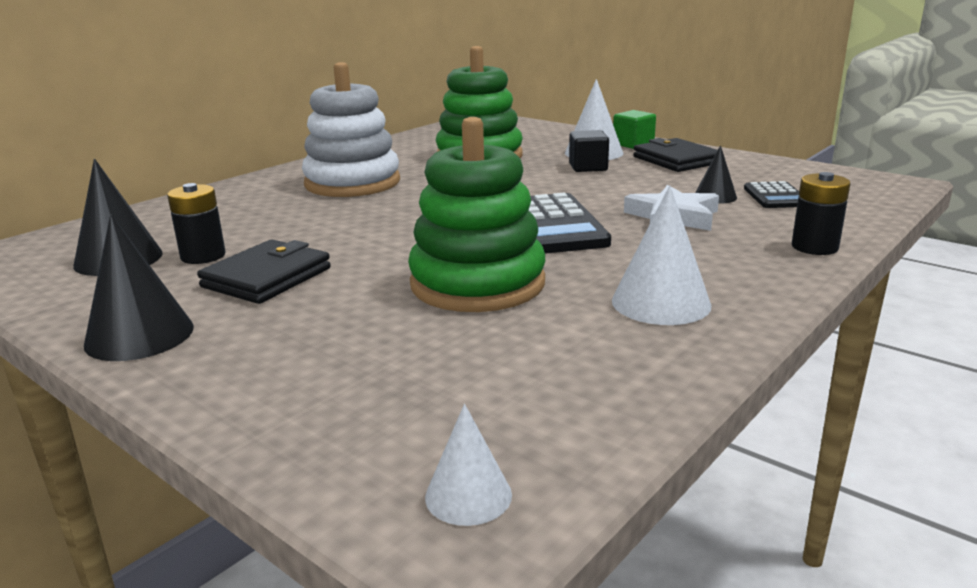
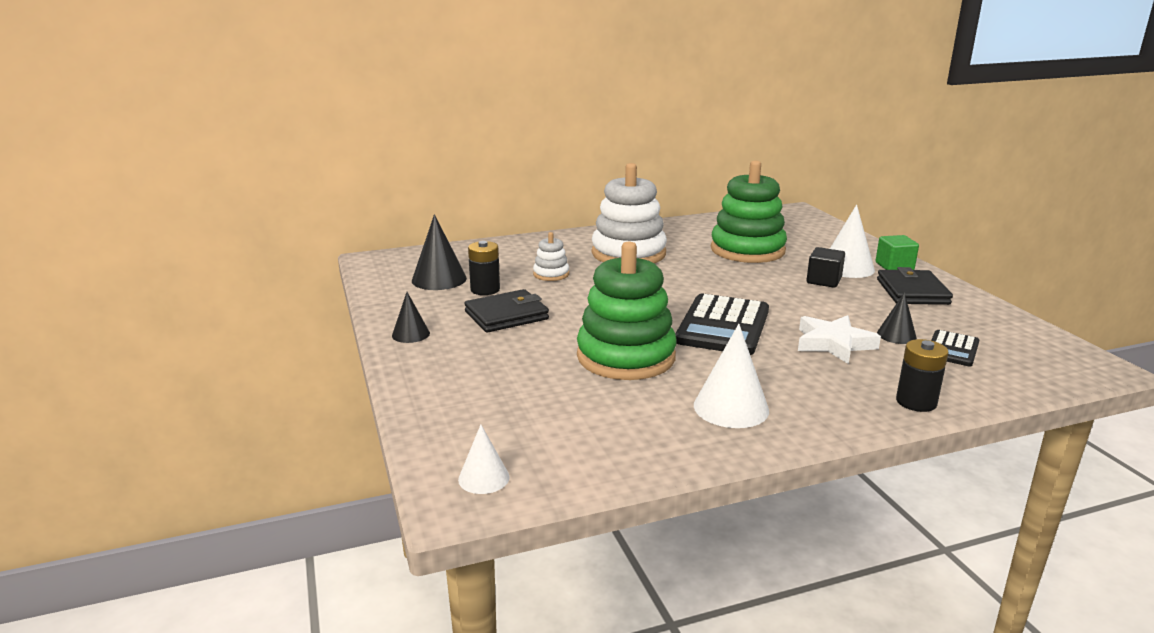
camera: 30 degrees right, 0 degrees up
(139, 335) = (410, 334): black cone -> black cone, size x0.59
(278, 221) = (551, 274): none -> white stacking toy

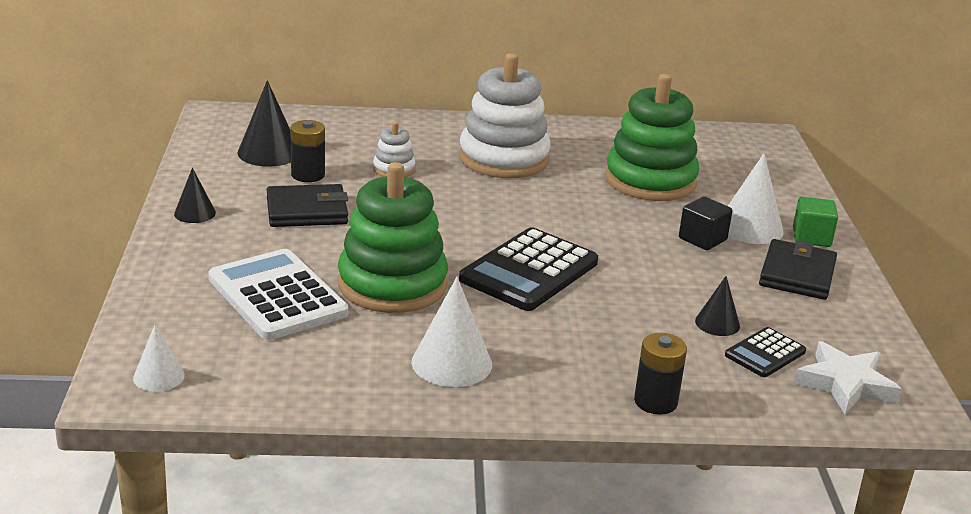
camera: 15 degrees right, 5 degrees up
(537, 385) = (277, 296): none -> white calculator
(833, 344) = (633, 318): white star -> white star (845, 384)

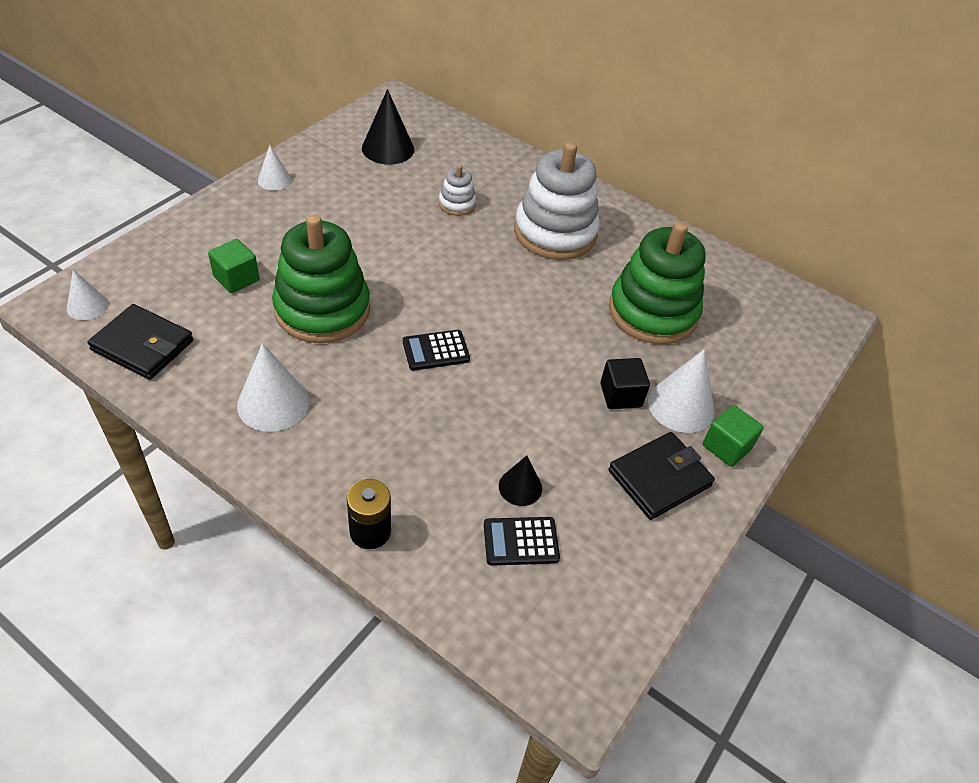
camera: 35 degrees right, 20 degrees up
(195, 213) = (274, 180): black cone -> white cone
(277, 296) = (236, 278): white calculator -> green cube
(307, 211) = (348, 213): black wallet -> black wallet (143, 345)
(308, 175) = (389, 181): black battery -> none
(529, 271) = (436, 351): black calculator -> black calculator, size x0.53
(845, 384) = (550, 617): white star -> none

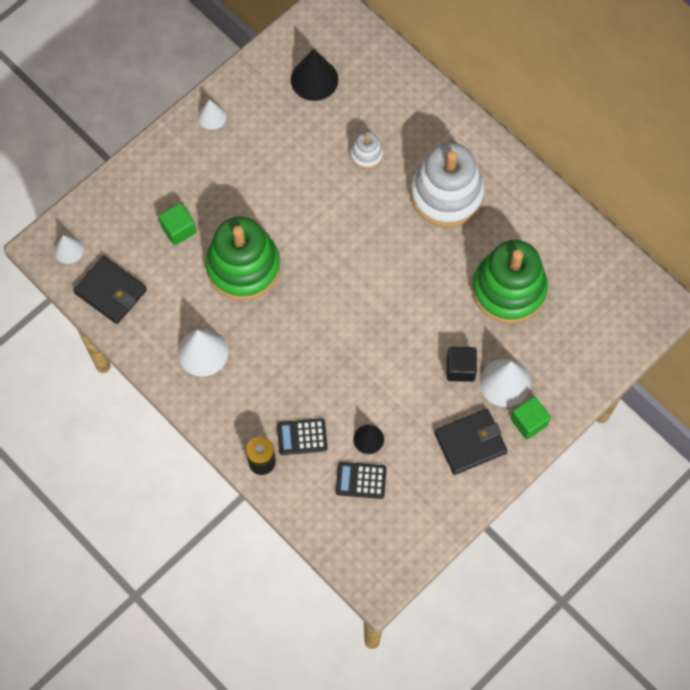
camera: 15 degrees right, 20 degrees up
(436, 351) = (326, 314): black calculator -> black calculator (302, 437)

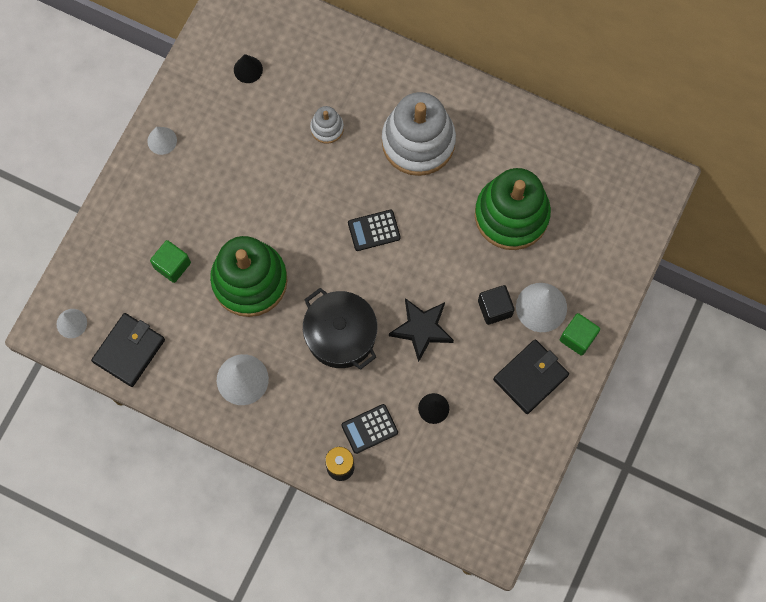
camera: 20 degrees left, 5 degrees up
(110, 291) = (129, 350): black wallet -> black wallet turned 75 degrees counterclockwise
(308, 343) = (341, 335): none -> black pot
(314, 79) = (248, 69): black cone -> black cone, size x0.59
(361, 480) = (441, 451): black calculator -> black calculator (374, 230)
(385, 364) = (421, 329): none -> black star

